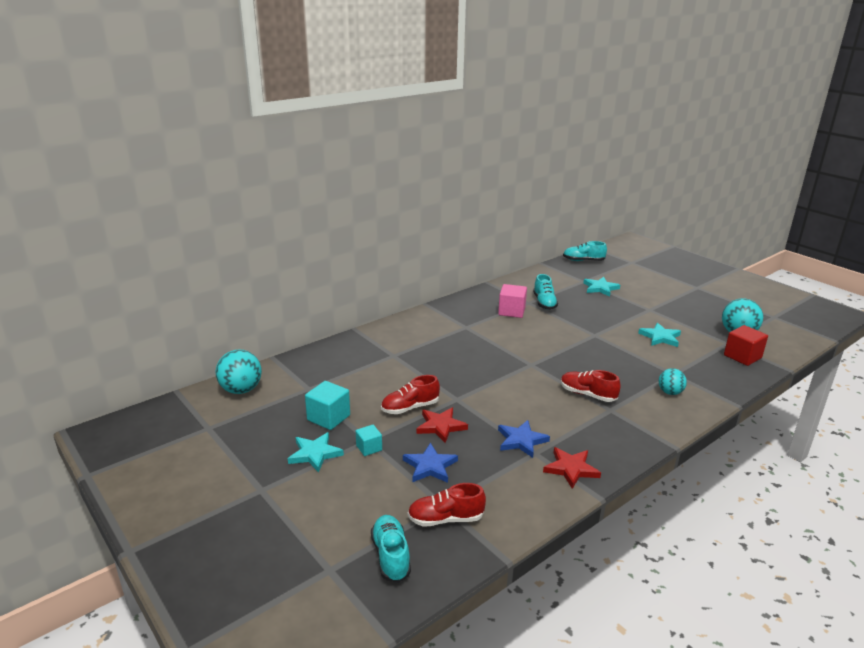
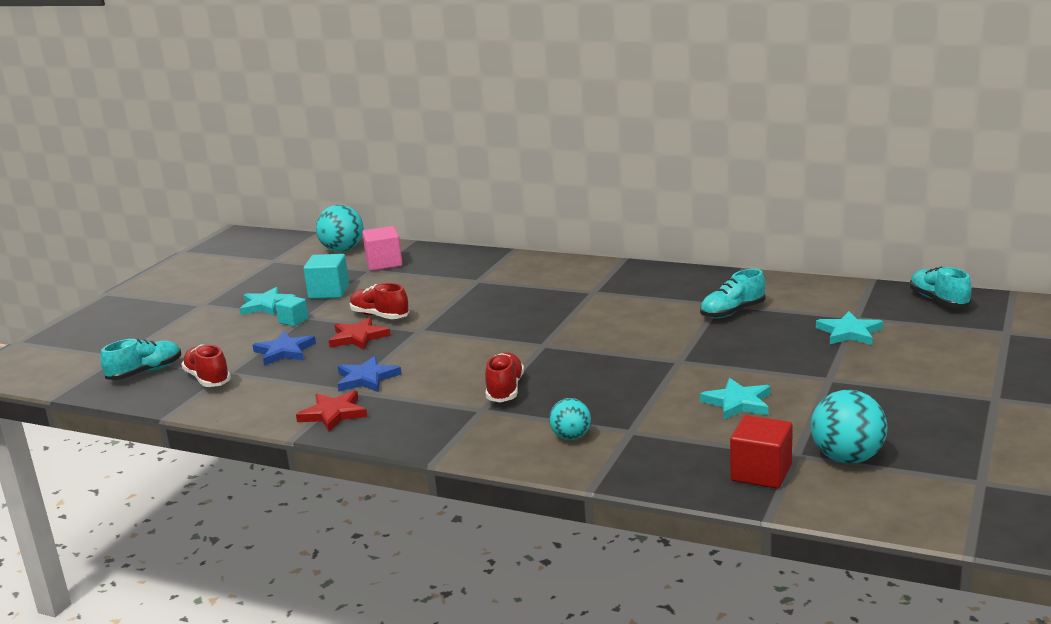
camera: 65 degrees right, 5 degrees down
(511, 311) = (674, 302): pink cube -> pink cube (384, 263)

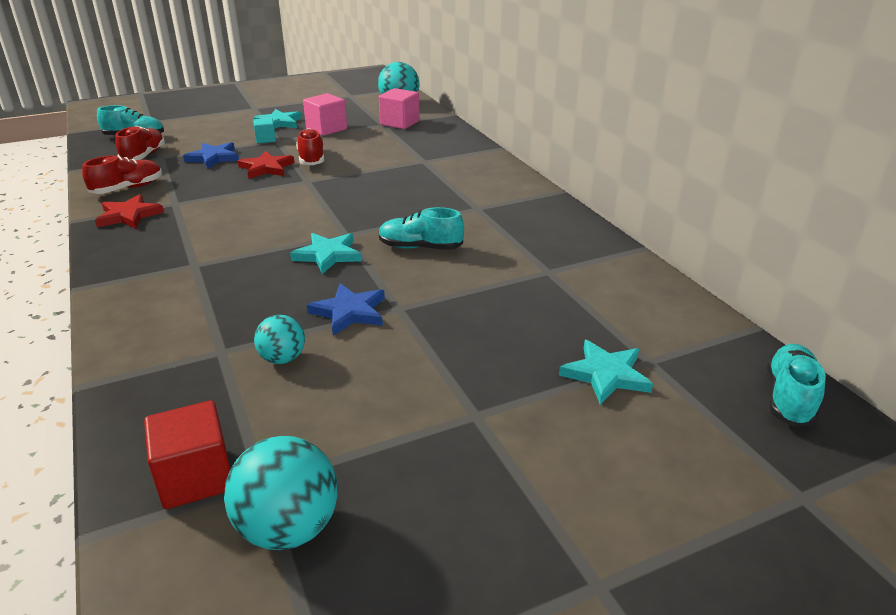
camera: 40 degrees right, 10 degrees up
(329, 292) = (326, 129): turquoise cube -> pink cube
(366, 378) = (201, 200): blue star -> blue star (349, 312)
(505, 390) = (241, 257): red shoe -> red shoe (128, 188)
(571, 437) = (179, 327): turquoise ball -> turquoise ball (282, 359)
(732, 312) = (542, 286): turquoise shoe -> turquoise shoe (420, 247)
(738, 403) = (347, 383): turquoise star -> turquoise star (328, 255)

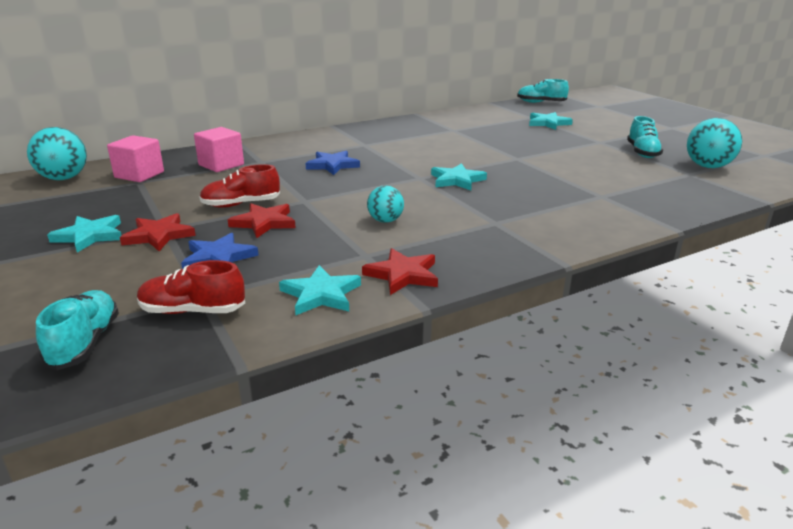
camera: 95 degrees left, 5 degrees down
(128, 188) = (321, 294): red shoe -> turquoise star
(196, 477) = (705, 186): red cube -> none
(266, 139) = (159, 235): turquoise cube -> red star
(282, 359) = (593, 180): turquoise ball -> turquoise ball (385, 221)
(326, 129) = (137, 206): pink cube -> pink cube (221, 165)
(349, 312) = (530, 169): blue star -> blue star (332, 165)
(420, 247) = (434, 156): turquoise shoe -> turquoise shoe (642, 152)

